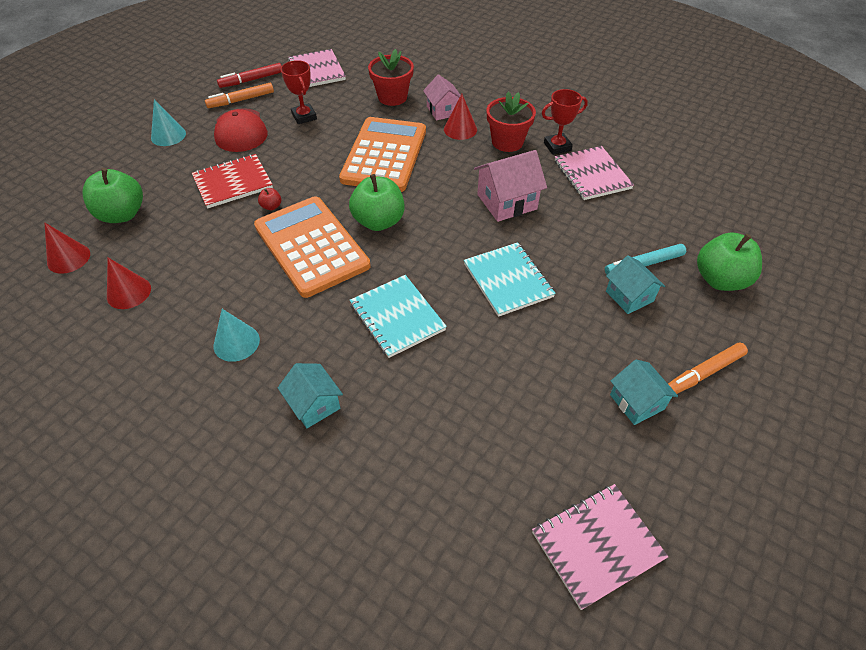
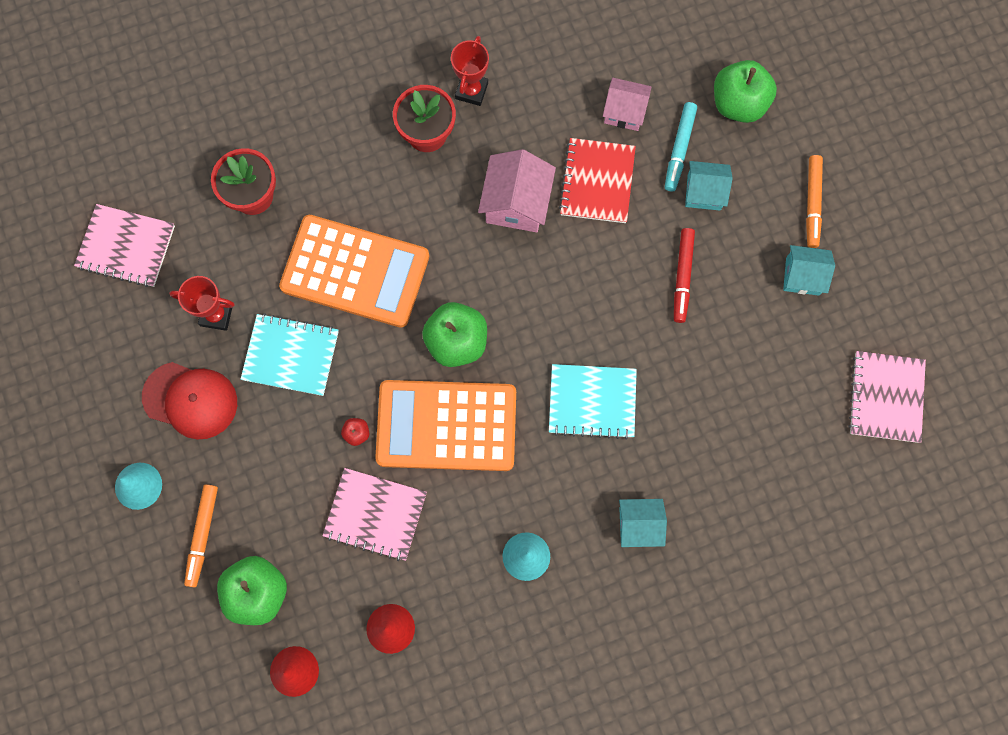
camera: 55 degrees left, 25 degrees up
(233, 183) = (286, 454): red notebook -> red notebook (597, 182)
(241, 100) = (125, 369): orange marker -> orange marker (203, 535)
(251, 80) = (87, 335): red marker -> red marker (682, 277)
(384, 155) = (355, 271): orange calculator -> orange calculator turned 150 degrees clockwise
(443, 111) = (321, 159): pink house -> pink house (624, 111)
(460, 129) = (369, 164): red cone -> none
(508, 280) = (616, 278): turquoise notebook -> turquoise notebook (291, 355)
(592, 175) = (537, 93): pink notebook -> pink notebook (375, 514)

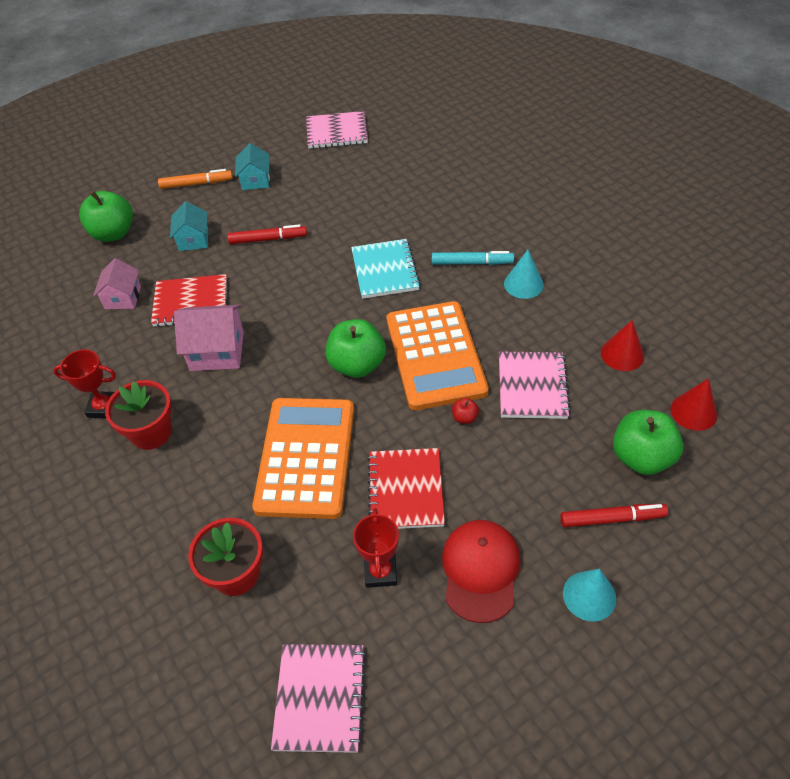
camera: 100 degrees left, 25 degrees down
(203, 535) = (611, 518): orange marker -> red marker
(291, 355) = (406, 490): turquoise notebook -> red notebook
(639, 525) = (472, 229): turquoise house -> none
(679, 149) = (156, 259): turquoise marker -> turquoise marker (471, 263)

